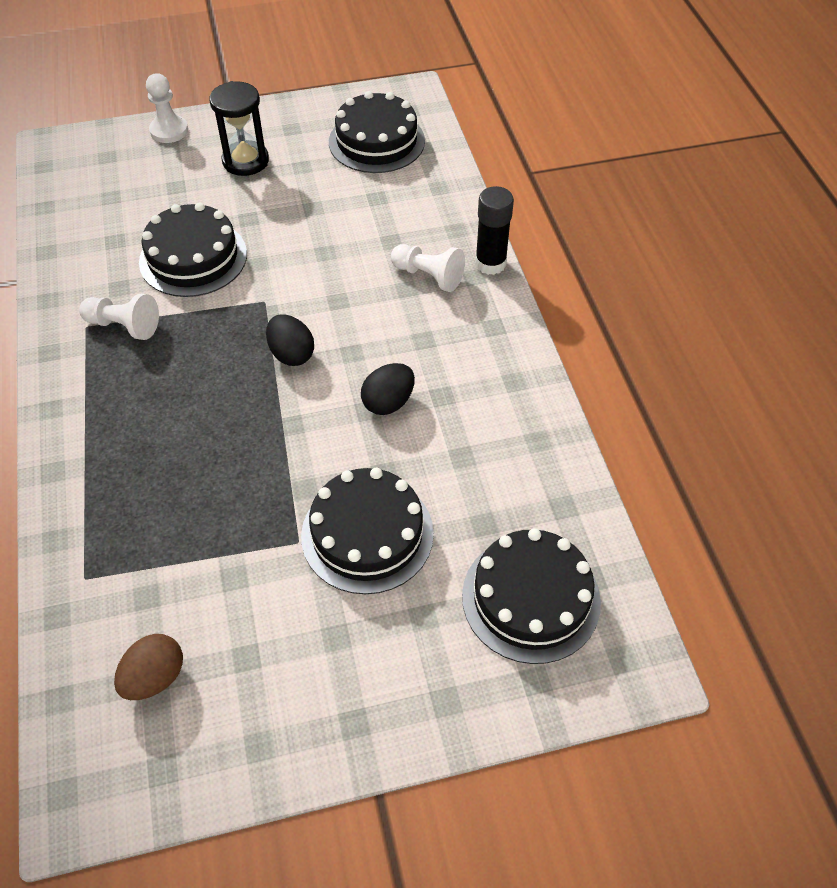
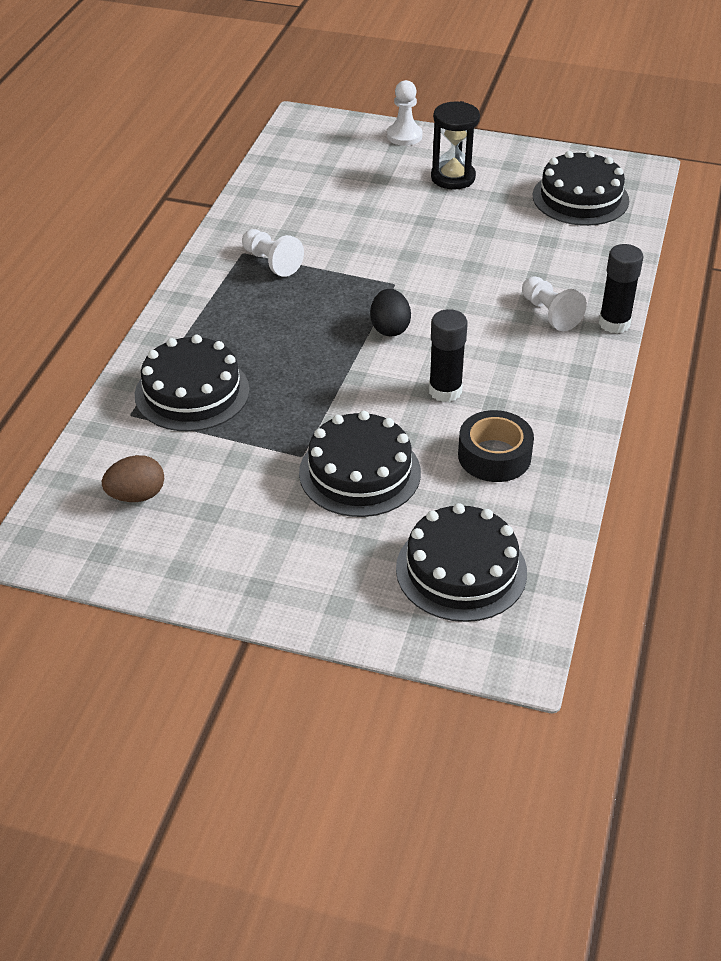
camera: 30 degrees right, 10 degrees down
(193, 258) = (359, 233): black cake -> black cake (192, 392)
(388, 402) = (445, 391): black egg -> black glue stick
(479, 454) = (494, 456): none -> black tape

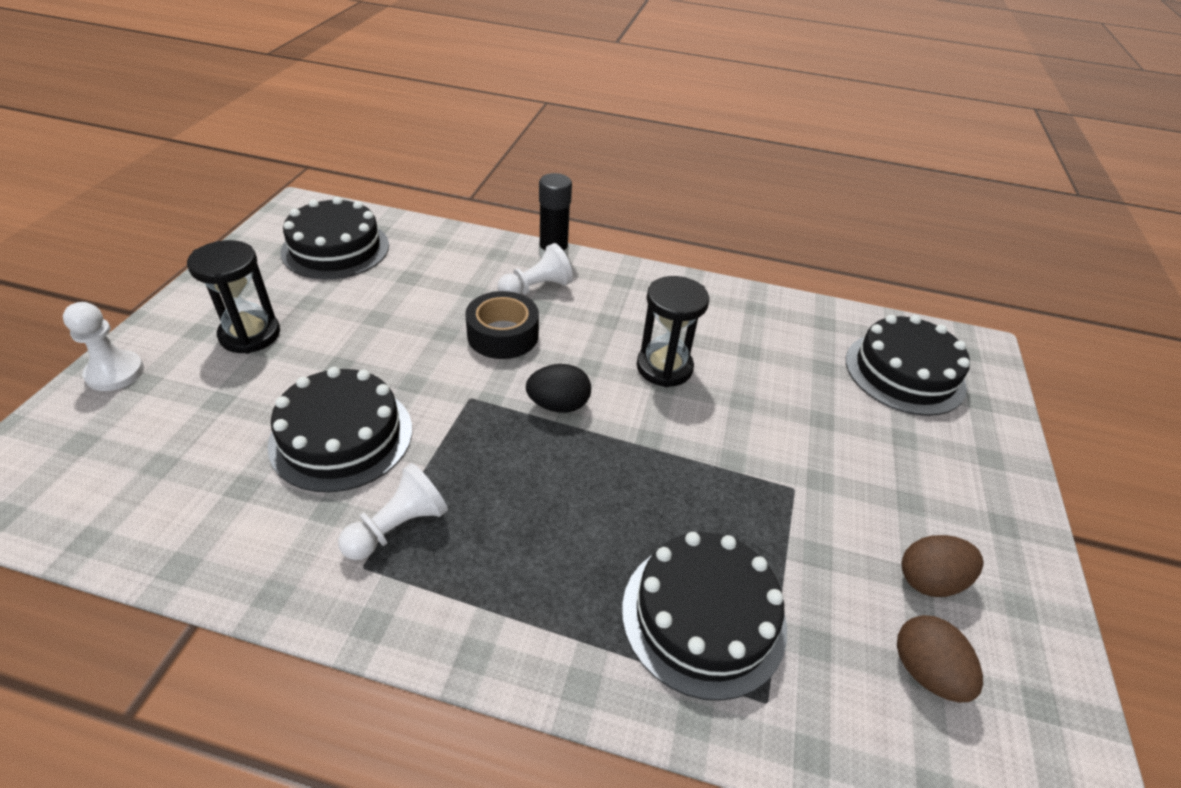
camera: 95 degrees left, 0 degrees up
(207, 518) = (929, 580): none -> brown egg
(360, 472) = (805, 438): black cake -> black cake (341, 436)
(445, 391) = (664, 367): black glue stick -> black hourglass
(494, 456) = (752, 341): black tape -> black tape (503, 335)

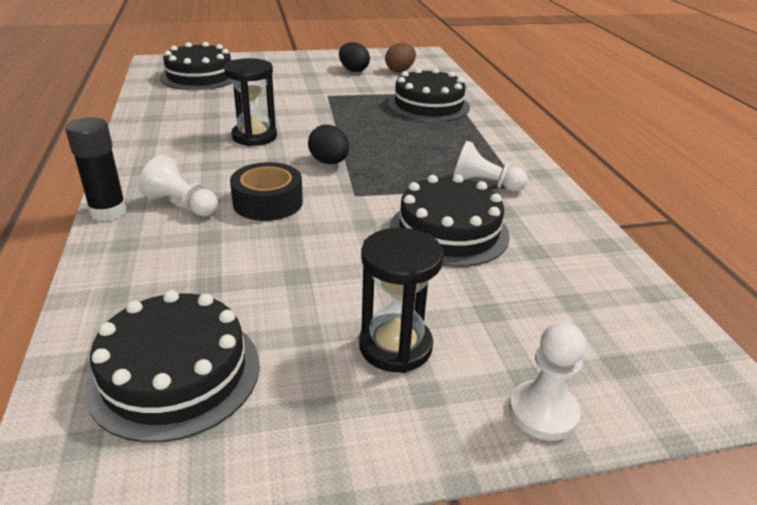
camera: 115 degrees left, 10 degrees down
(929, 580) = (353, 70): brown egg -> black egg

